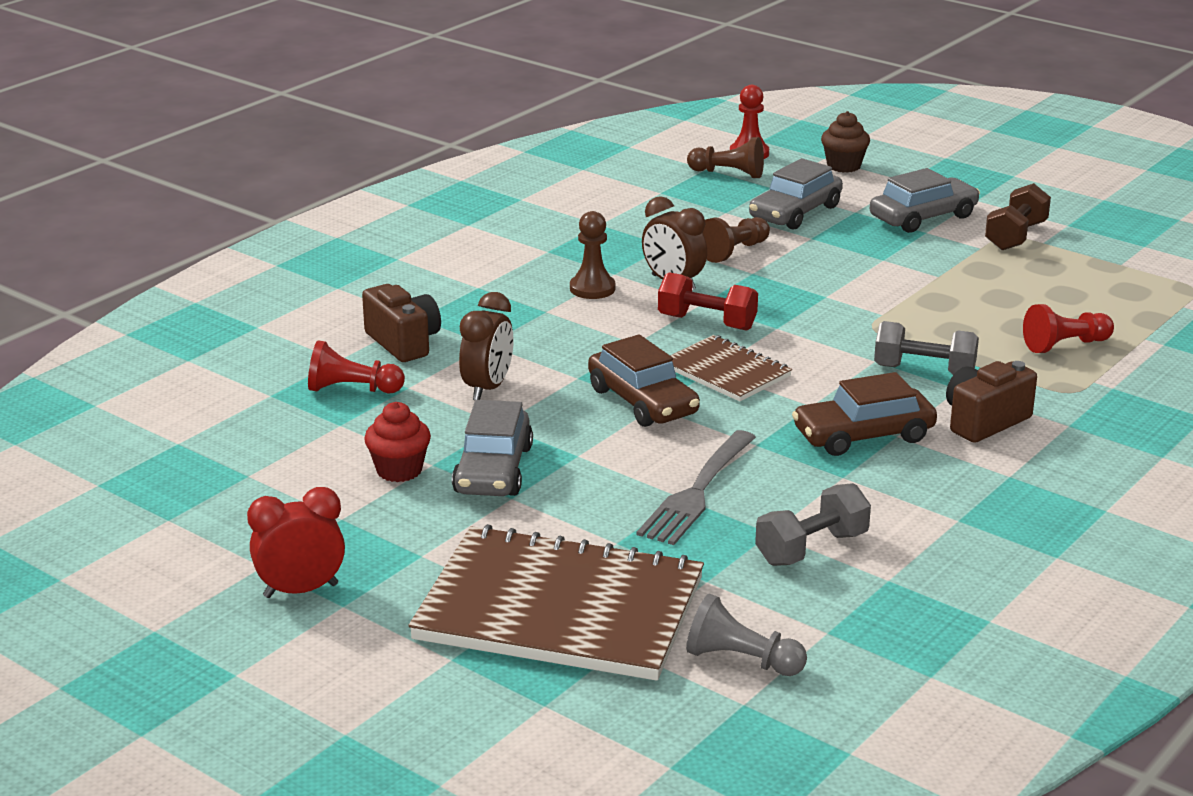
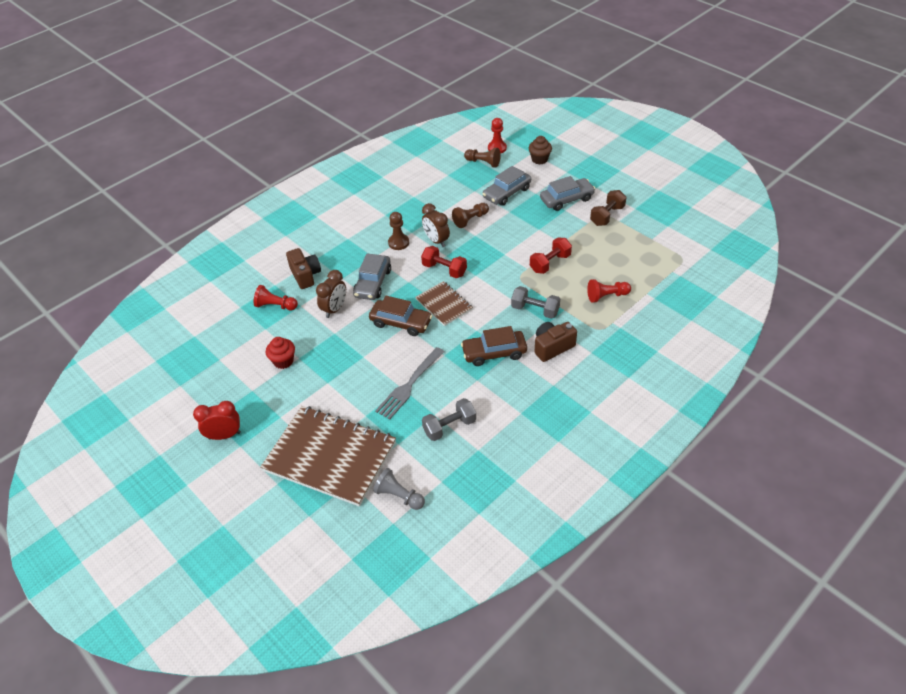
camera: 10 degrees right, 20 degrees up
(493, 470) = (324, 364): grey car -> grey car (373, 283)
(642, 402) = (401, 323): brown car -> brown car turned 45 degrees counterclockwise
(927, 305) = (550, 263): none -> red dumbbell

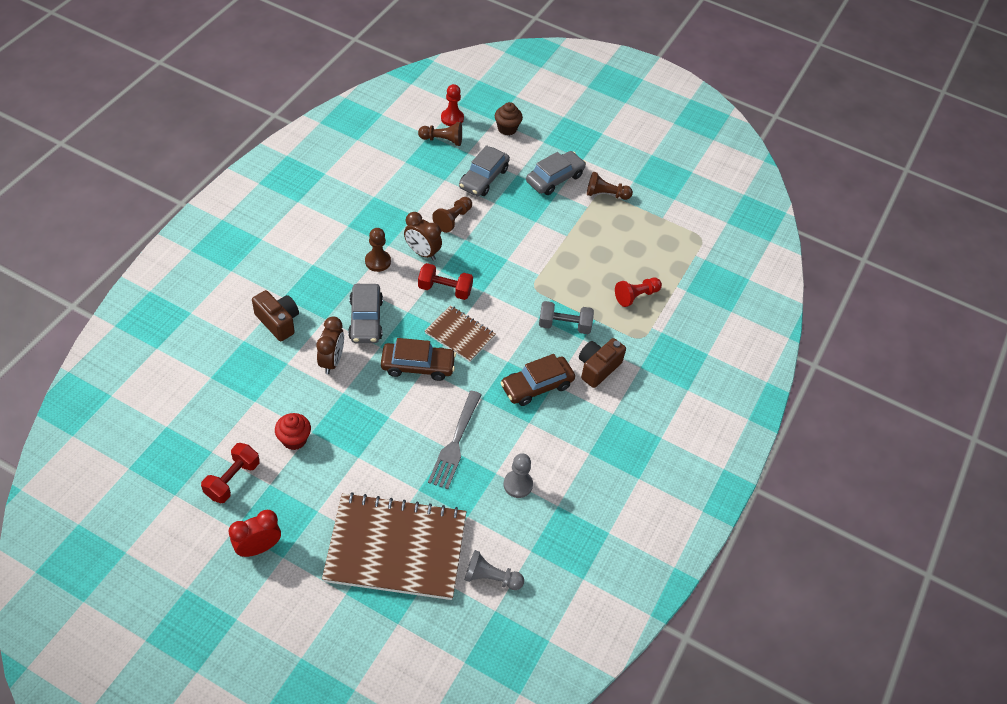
camera: 25 degrees left, 5 degrees up
(275, 306) = (256, 368): red pawn -> none
(449, 427) = (518, 484): grey dumbbell -> grey pawn
(550, 263) = (562, 264): red dumbbell -> red dumbbell (232, 480)
(607, 216) = (606, 194): brown dumbbell -> brown pawn

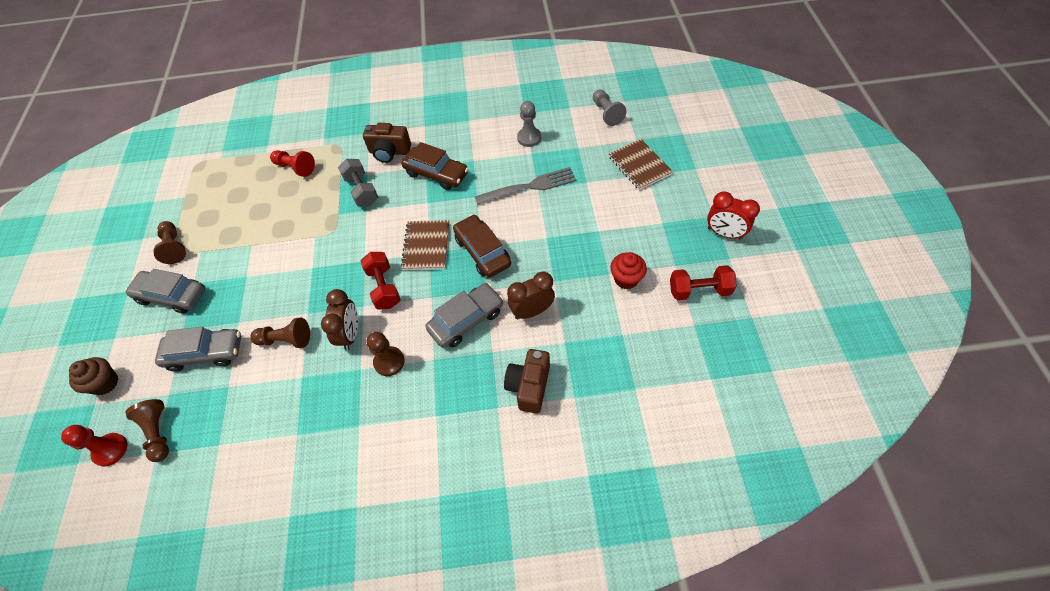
camera: 115 degrees left, 5 degrees up
(396, 548) = (639, 165): brown notebook -> brown notebook, size x0.51

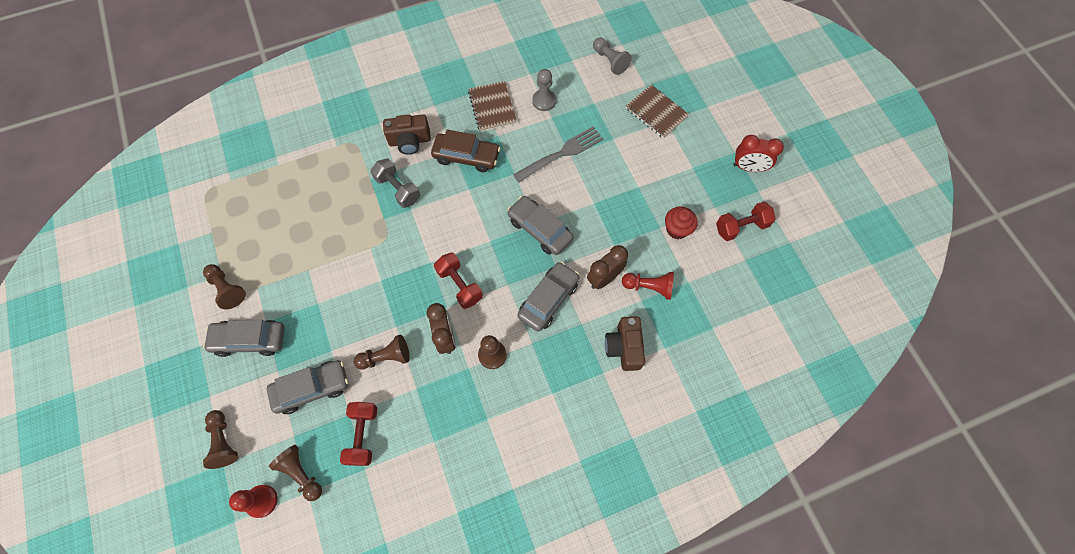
camera: 20 degrees left, 10 degrees up
(105, 383) = (224, 441): brown cupcake -> brown pawn
(231, 410) = (363, 435): none -> red dumbbell
(295, 168) = (318, 177): red pawn -> red pawn (649, 287)
(426, 246) = (485, 235): brown notebook -> brown notebook (492, 107)
(482, 251) = (540, 229): brown car -> grey car

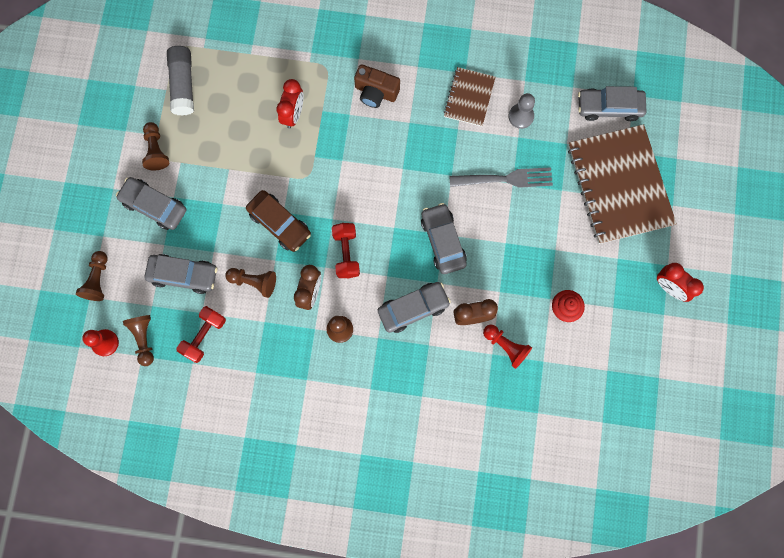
camera: 30 degrees right, 10 degrees up
(226, 220) = (183, 85): none -> grey glue stick
(345, 194) = (293, 114): none -> red clock
(398, 189) = (341, 135): grey dumbbell -> none
(466, 157) = (418, 135): brown car -> brown car (279, 223)
(610, 61) = (609, 107): grey pawn -> grey car
(624, 347) = (451, 385): brown camera -> none
(656, 112) = (619, 185): brown notebook -> brown notebook, size x1.95
(741, 227) = (624, 339): red dumbbell -> none

